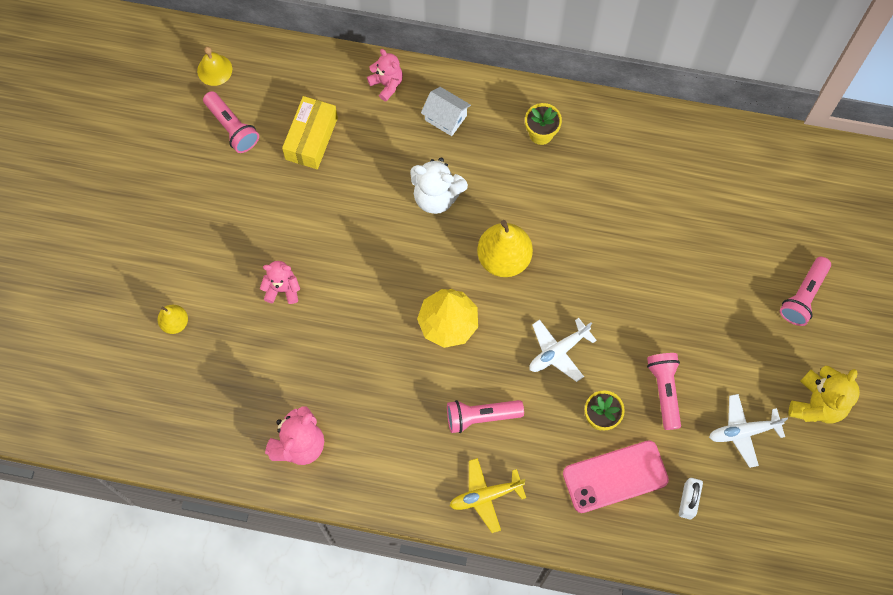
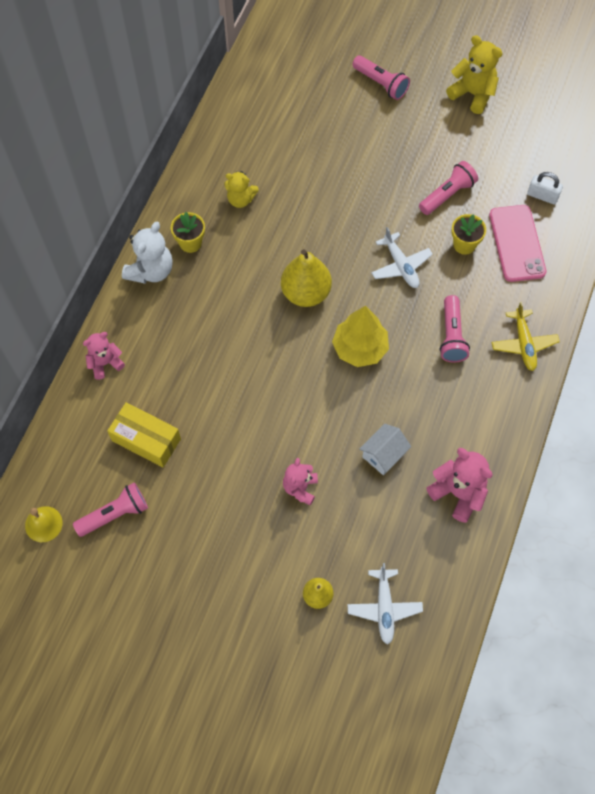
camera: 80 degrees left, 5 degrees down
(436, 196) = (233, 338): white teddy bear -> white teddy bear (151, 271)
(445, 118) = (154, 318): white house -> white house (383, 455)
(606, 173) = (241, 199): none -> yellow teddy bear
(664, 391) = (447, 194): pink flashlight -> pink flashlight turned 135 degrees clockwise
(743, 432) = (489, 147): white plane -> white plane (384, 608)

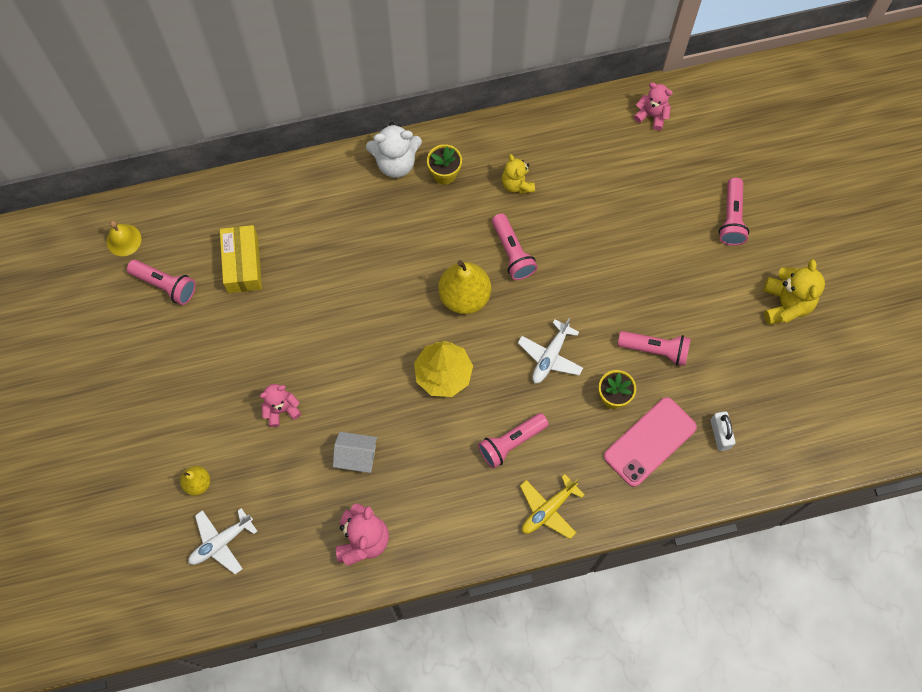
camera: 55 degrees right, 5 degrees up
(105, 363) = (287, 187): pink teddy bear -> pink teddy bear (652, 115)
(295, 238) = (512, 252): none -> pink flashlight

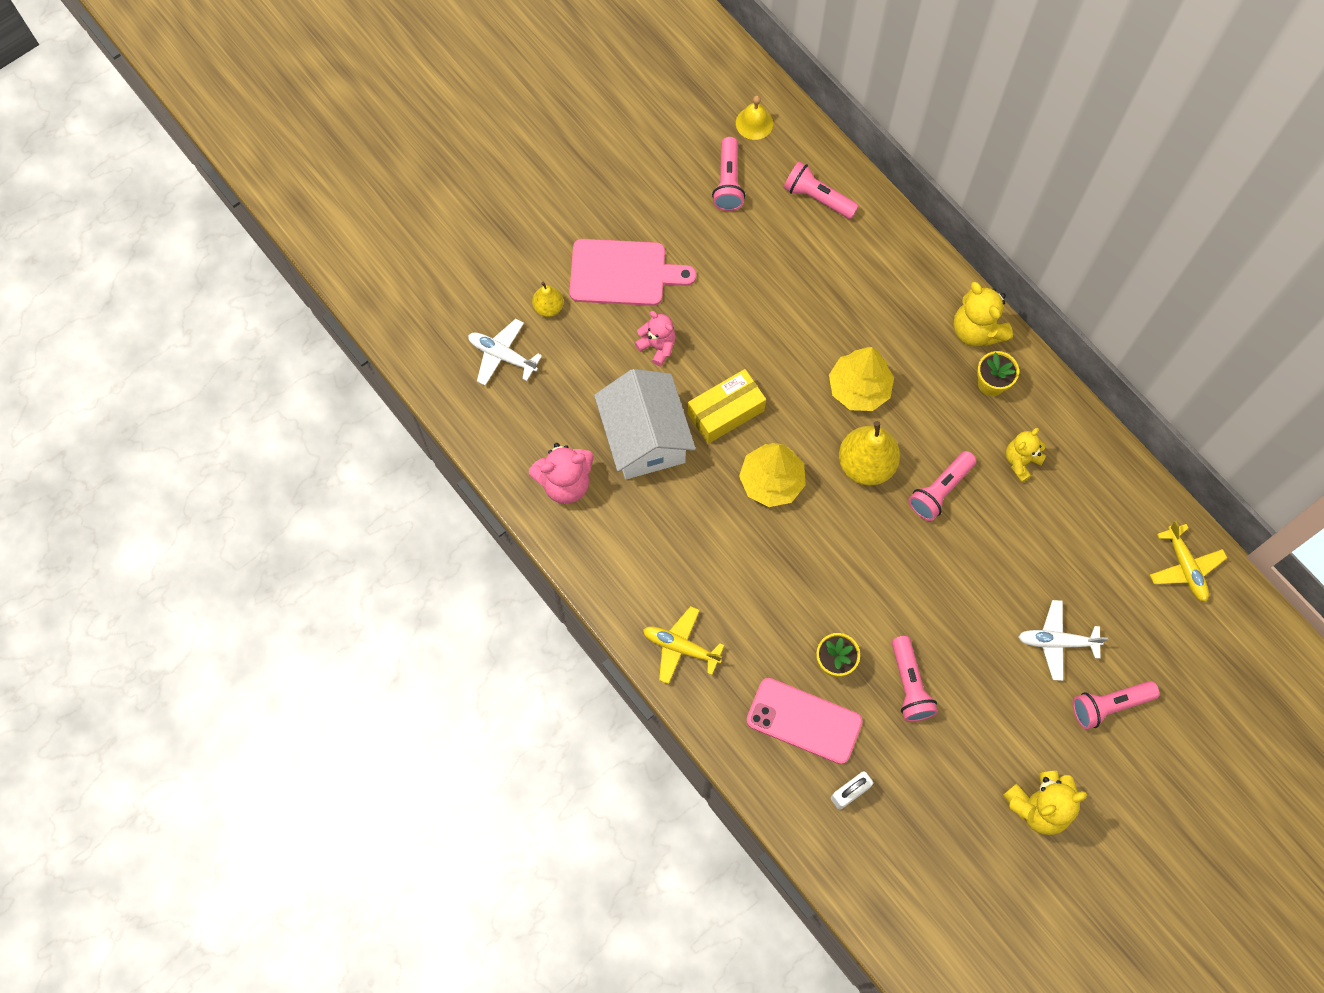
camera: 65 degrees right, 0 degrees up
(200, 407) = (623, 273): none -> pink cutting board
(243, 264) = (787, 240): yellow box -> yellow box (726, 412)
(356, 456) = (645, 438): white house -> white house, size x1.99
(396, 162) = (976, 330): white teddy bear -> yellow teddy bear
(399, 271) = (859, 388): none -> yellow tree
(511, 443) = (732, 580): pink flashlight -> pink flashlight (817, 198)
(550, 356) = (845, 579): white plane -> white plane (1057, 642)
(652, 115) = (1185, 567): pink teddy bear -> yellow plane

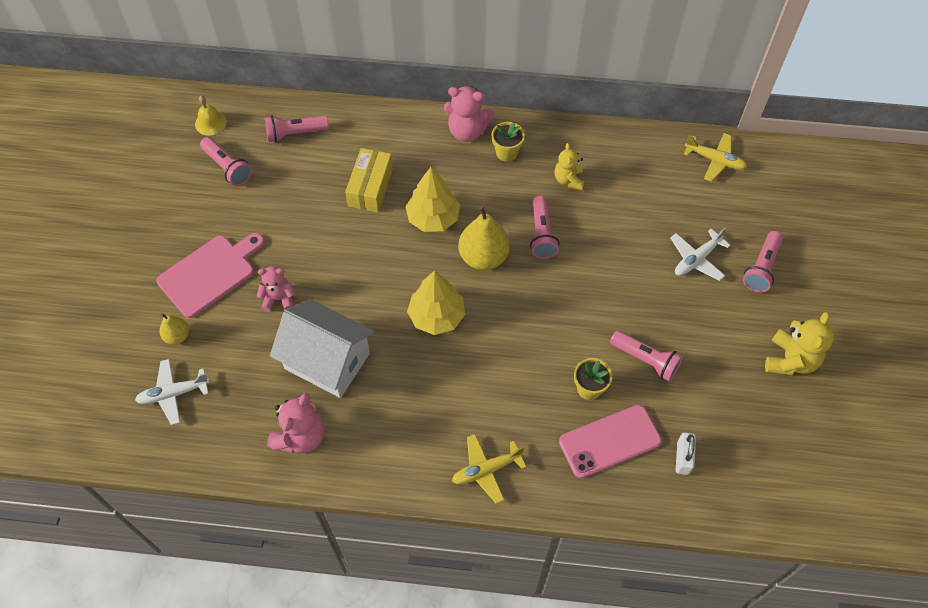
camera: 45 degrees left, 10 degrees down
(726, 412) = (364, 300): yellow box -> yellow box (370, 187)
(976, 330) = (467, 131): yellow teddy bear -> pink teddy bear

